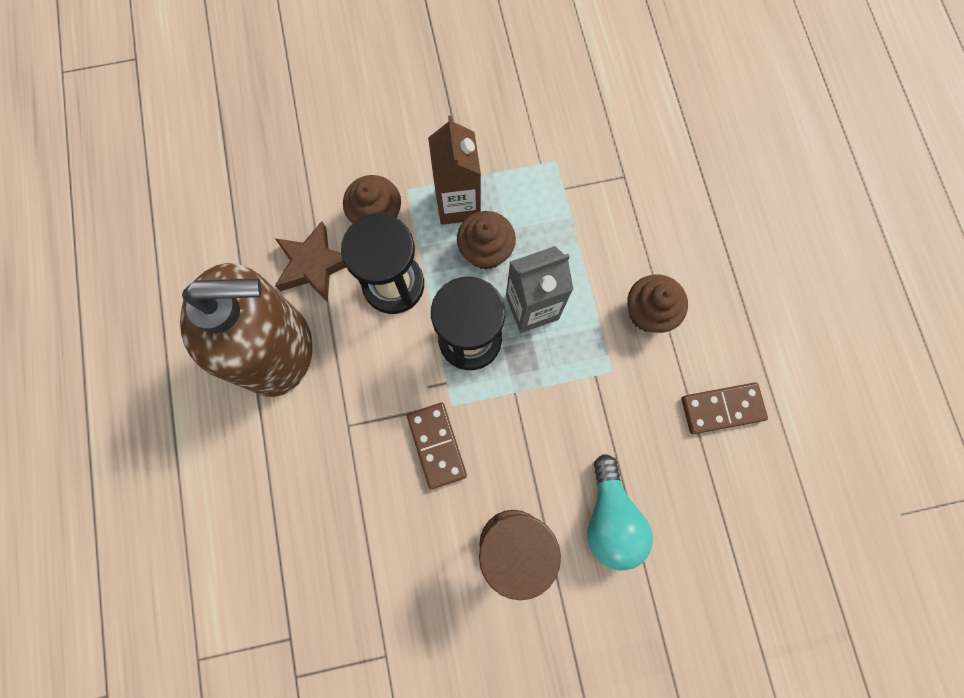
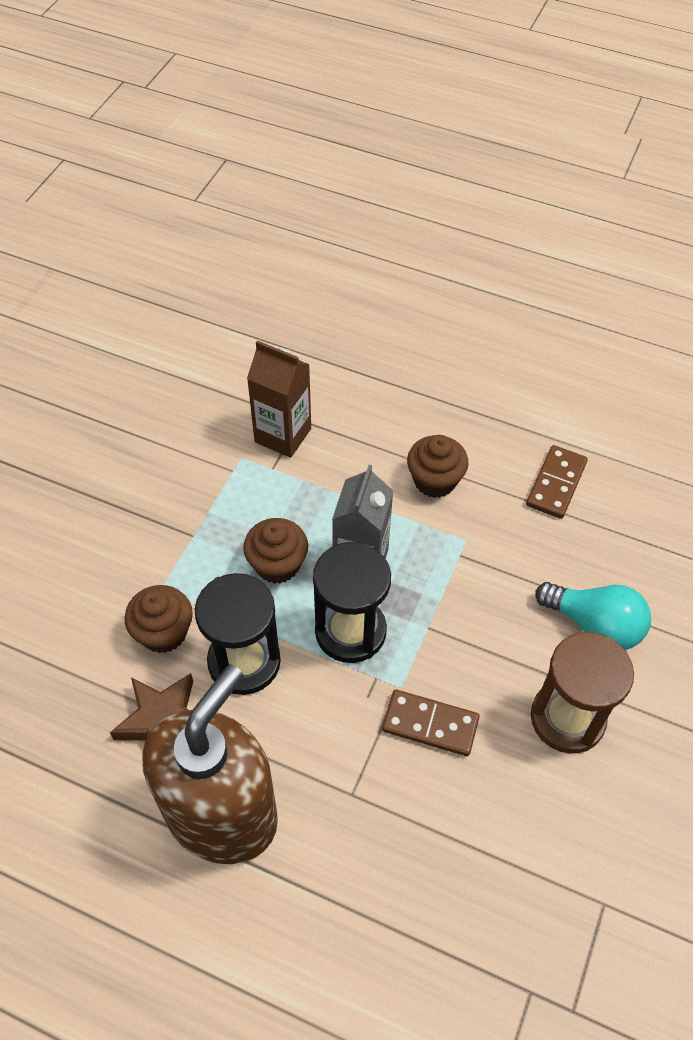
camera: 55 degrees left, 20 degrees down
(458, 204) = (213, 557): brown carton -> brown carton (283, 435)

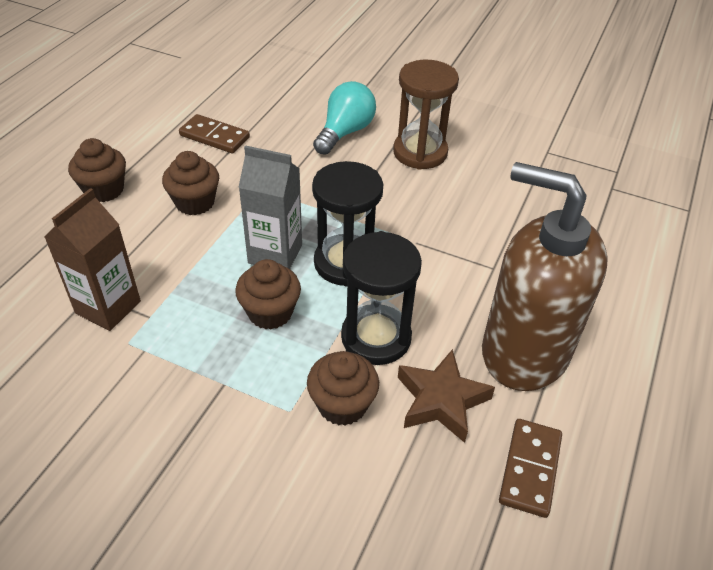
camera: 90 degrees left, 10 degrees down
(430, 724) = (430, 220): brown domino -> brown domino (530, 469)
(445, 400) = (104, 190): none -> brown cupcake

